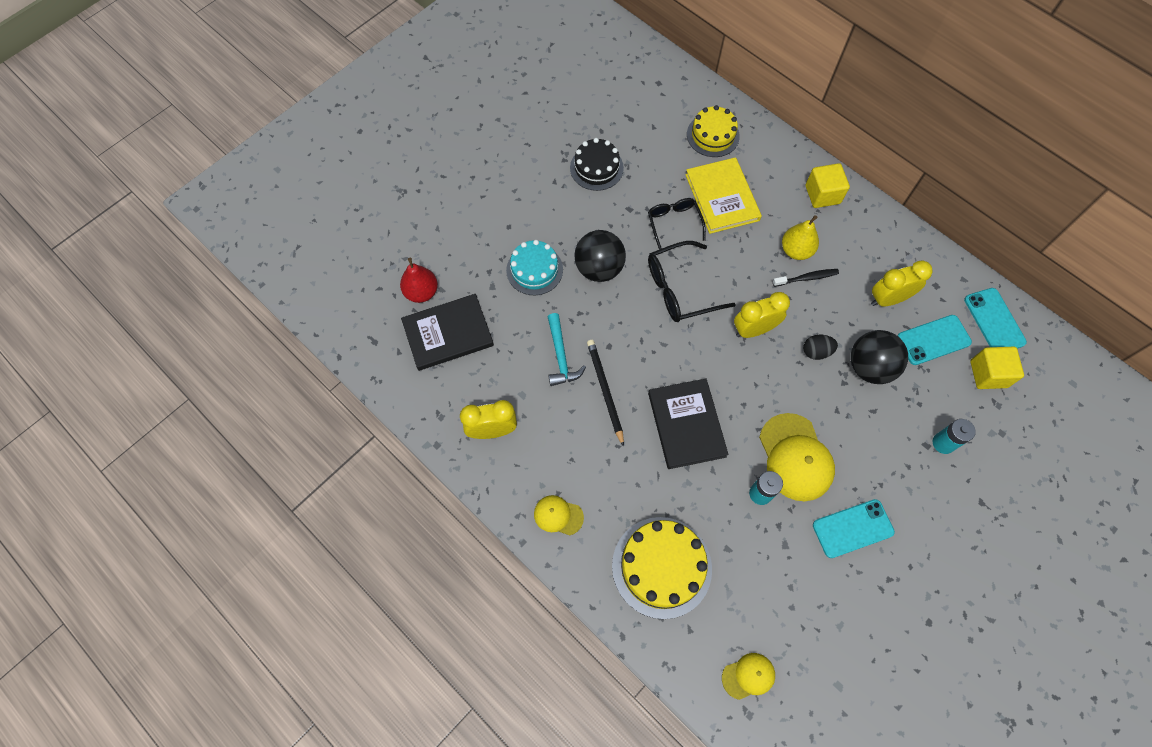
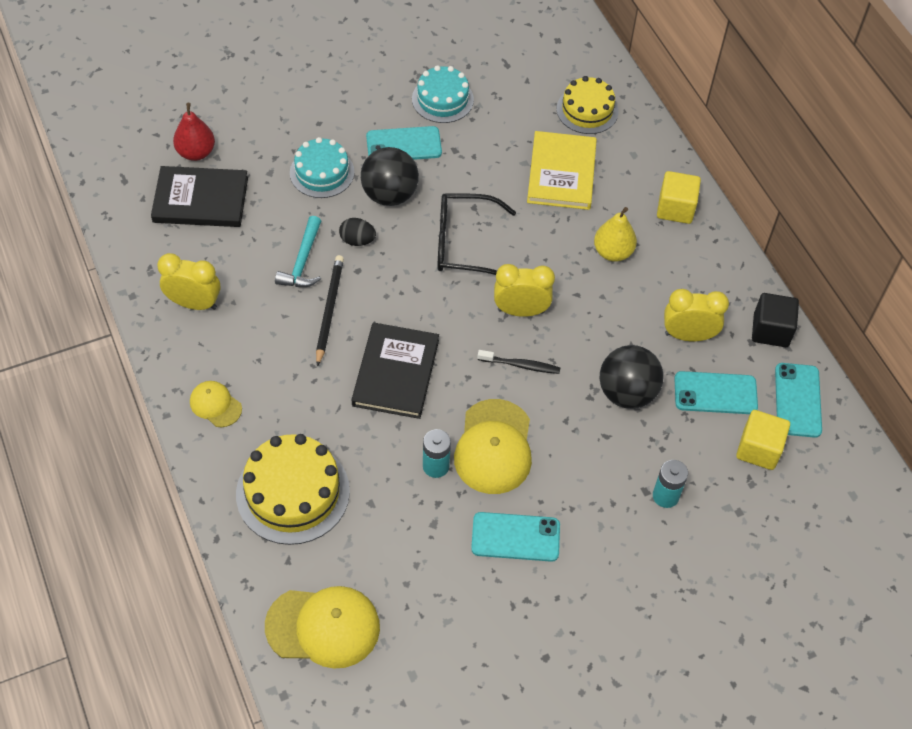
camera: 20 degrees right, 10 degrees down
(587, 220) = (404, 145): none -> turquoise phone
(596, 168) = (442, 99): black cake -> turquoise cake
(674, 223) = (494, 180): black glasses -> none
(748, 676) = (323, 627): yellow cap -> yellow cap, size x1.85
(806, 278) = (608, 283): black toothbrush -> black toothbrush (520, 365)
(816, 352) = (577, 356): black egg -> black egg (357, 240)
(944, 270) = (770, 330): none -> black cube

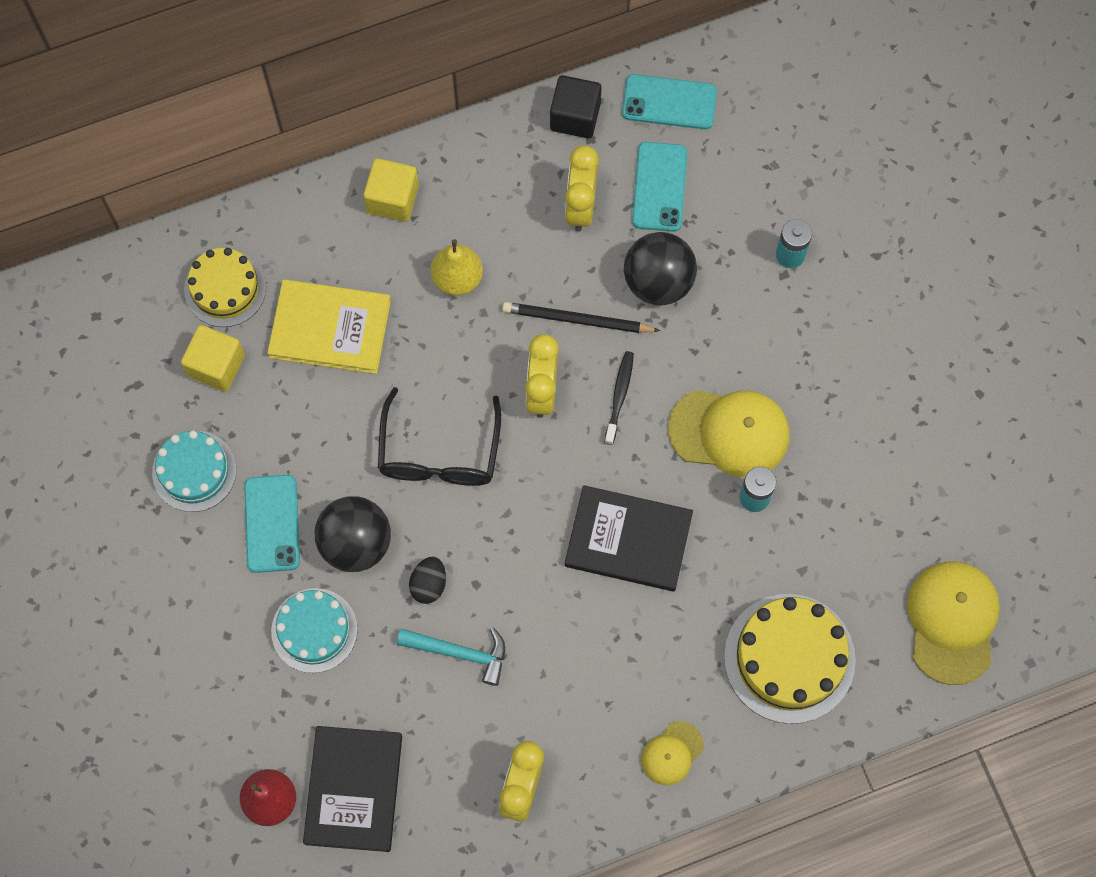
camera: 85 degrees left, 15 degrees up
(329, 310) = (536, 619): black pencil -> black pencil (577, 320)
(515, 537) = (842, 415): turquoise phone -> none
(758, 449) = (731, 152): yellow cube -> yellow cube (216, 365)

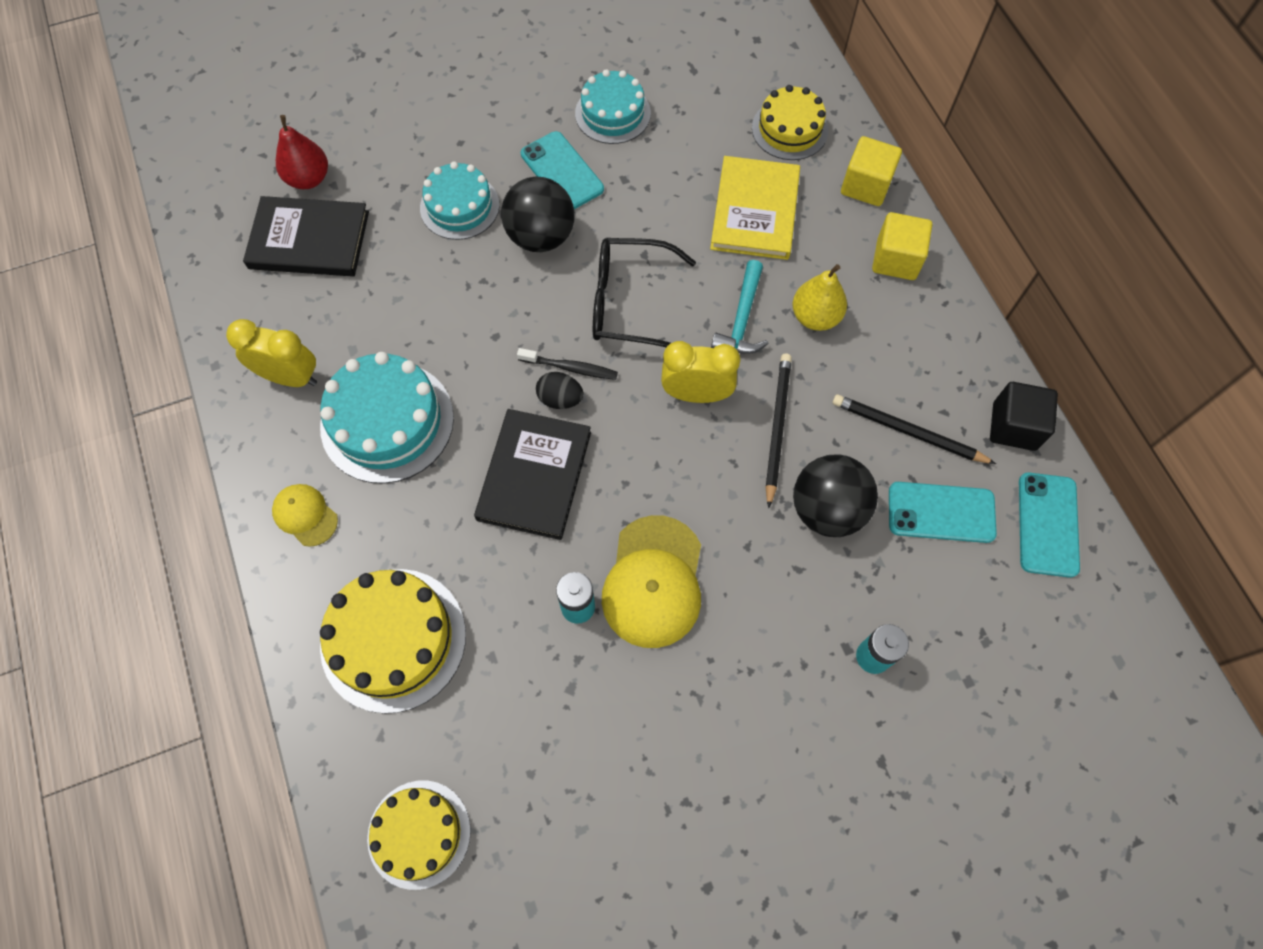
camera: 90 degrees right, 5 degrees down
(216, 365) = (713, 125): yellow cube -> yellow cube (865, 186)
(272, 523) = (562, 171): turquoise phone -> turquoise phone turned 60 degrees clockwise
(429, 584) = (497, 296): black egg -> black egg (560, 399)
(460, 653) = (428, 323): turquoise hammer -> turquoise hammer (742, 319)
(572, 684) = (387, 421): none -> turquoise cake
(580, 206) = (908, 431): yellow clock -> black pencil
(619, 396) = (693, 468): black toothbrush -> black toothbrush (570, 368)
(952, 622) = (419, 834): yellow cap -> yellow cake

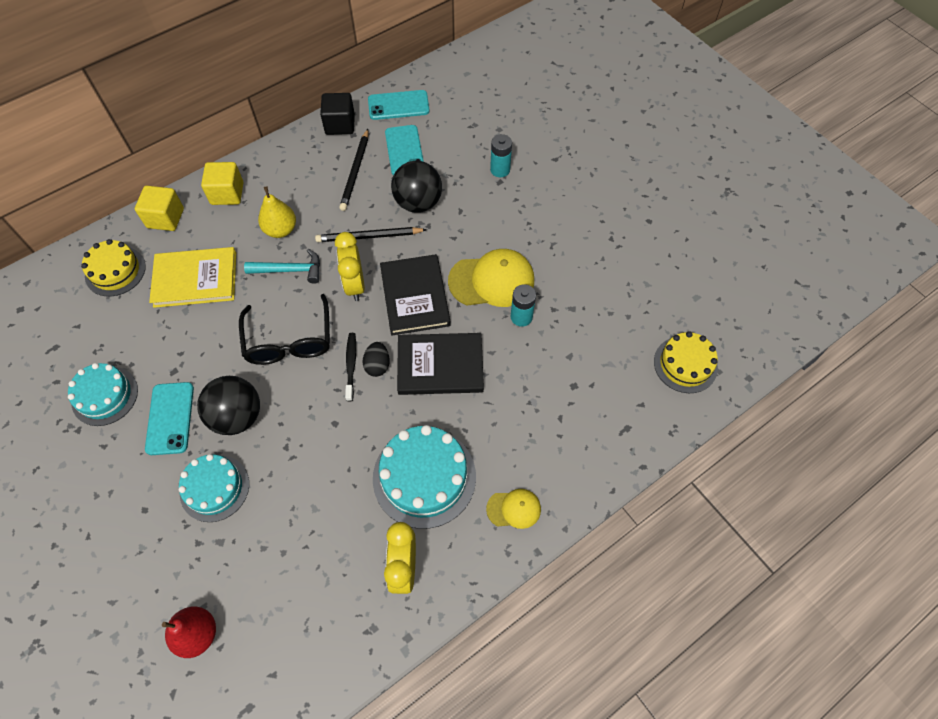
camera: 105 degrees left, 5 degrees down
(305, 515) = (514, 509): yellow cap -> yellow cap turned 120 degrees counterclockwise
(309, 240) = (266, 606): black book -> black book (415, 296)
(393, 639) = (580, 417): yellow cake -> none
(562, 171) = (170, 418): turquoise phone -> turquoise phone turned 45 degrees counterclockwise

